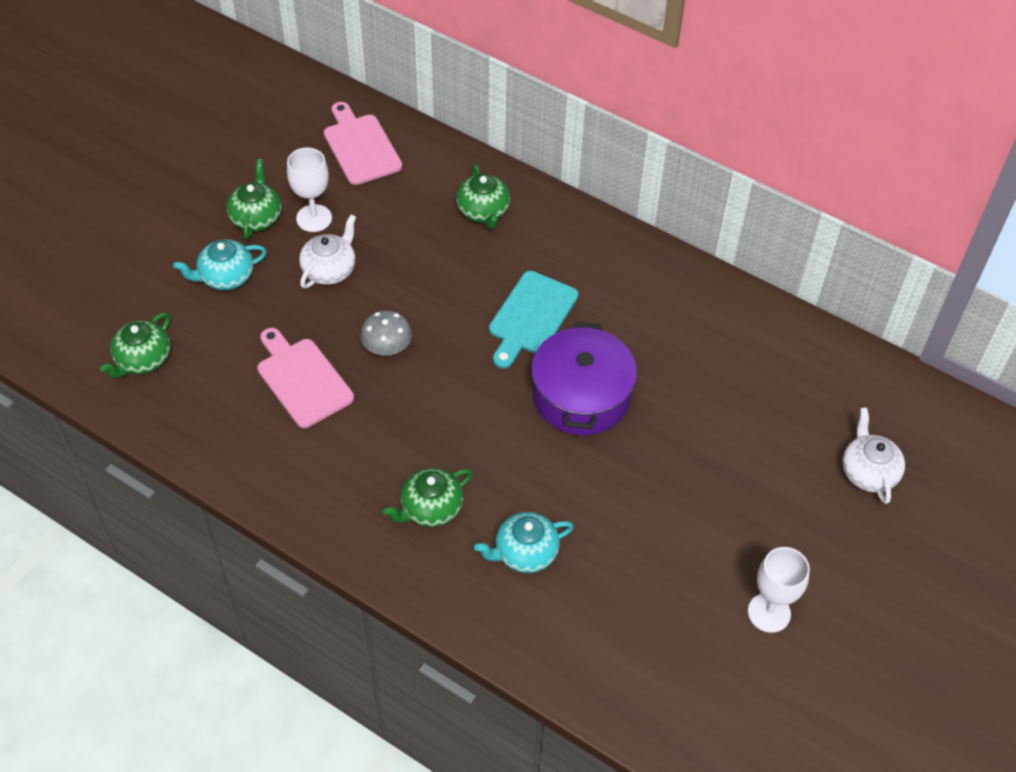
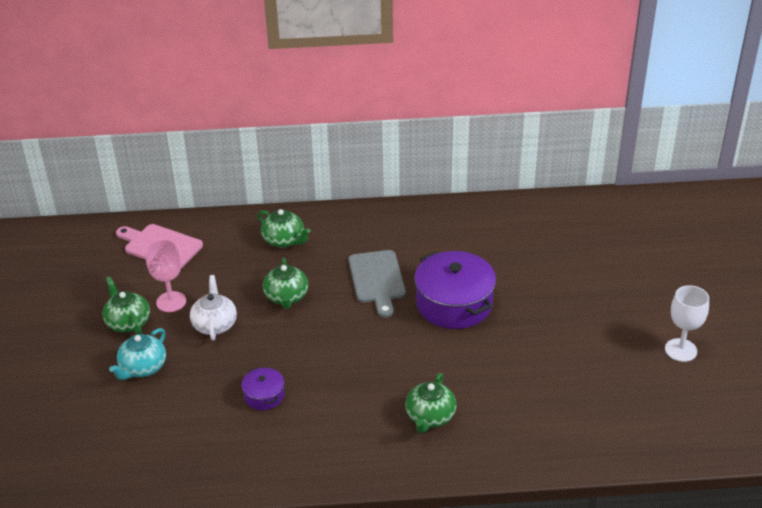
camera: 35 degrees left, 15 degrees down
(143, 359) = (132, 450): green teapot -> green teapot (286, 297)
(302, 379) = (264, 396): pink cutting board -> purple pot
(314, 218) = (171, 302): white goblet -> pink goblet
(387, 347) = (302, 346): grey mushroom -> none
(525, 553) = (514, 405): turquoise teapot -> none
(531, 317) = (377, 280): turquoise cutting board -> grey cutting board
(868, 472) = (652, 252): white teapot -> none

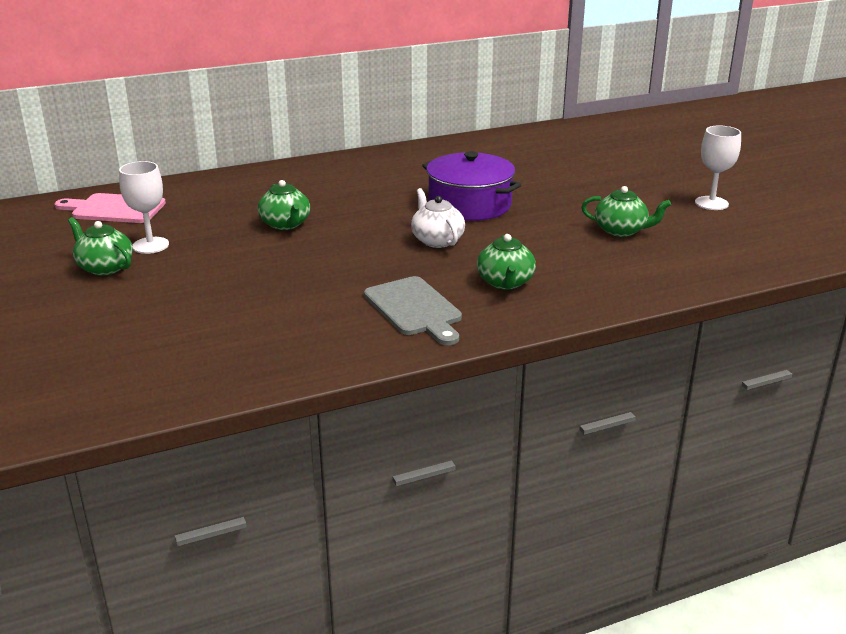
camera: 20 degrees left, 10 degrees down
(143, 368) = (143, 298): turquoise teapot -> none
(171, 302) = (150, 245): pink goblet -> white goblet
(215, 324) = (214, 254): white teapot -> white teapot (437, 240)
(264, 396) = (307, 296): purple pot -> none
(284, 240) = (257, 188): green teapot -> green teapot (621, 230)
(377, 280) = (377, 200): grey cutting board -> grey cutting board (414, 309)

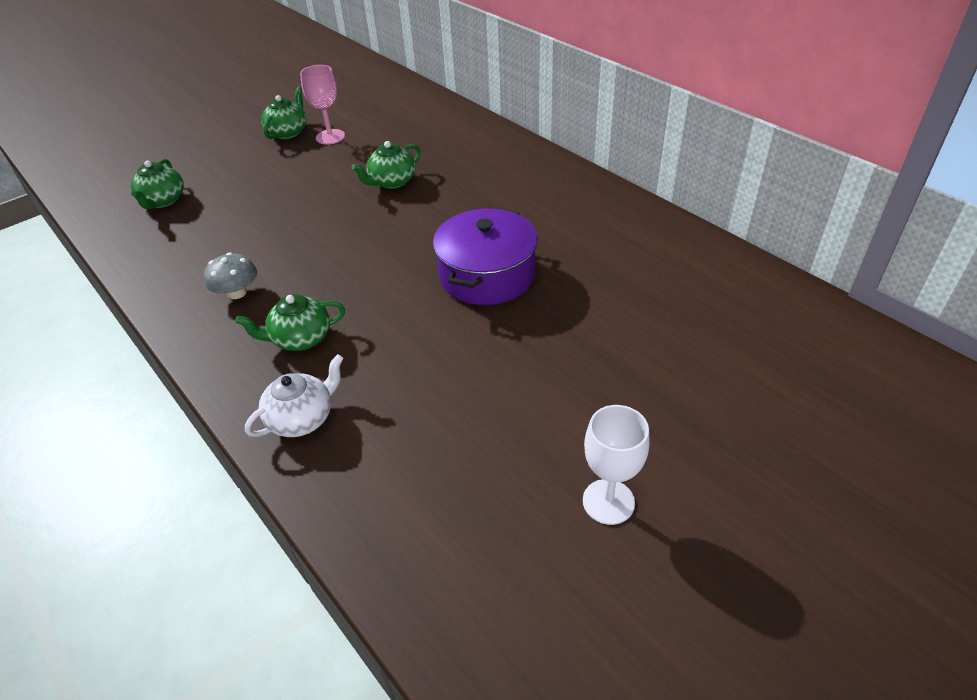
camera: 75 degrees right, 15 degrees up
(114, 209) = (391, 102): pink cutting board -> none
(150, 245) = (330, 137): white goblet -> pink goblet
(414, 309) = (237, 293): grey cutting board -> grey mushroom
(437, 240) = (387, 273): white teapot -> white teapot (302, 418)
(621, 230) = (466, 411): green teapot -> green teapot (163, 201)

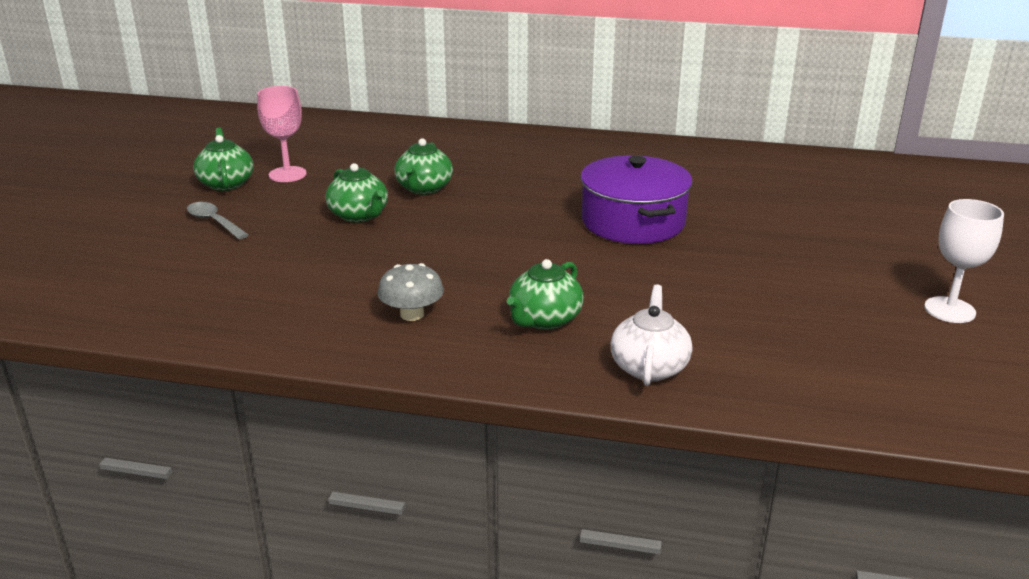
camera: 40 degrees left, 15 degrees down
(163, 201) = (167, 278): green teapot -> green teapot (359, 215)
(241, 164) = (214, 222): none -> grey spoon

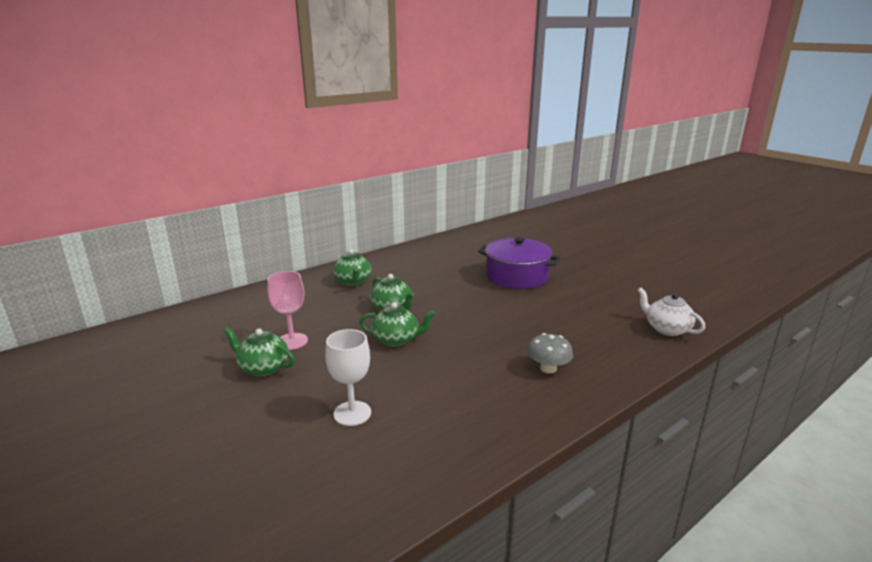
camera: 50 degrees left, 5 degrees down
(214, 222) = (320, 393): grey spoon -> none
(544, 319) = (594, 335): green teapot -> green teapot (353, 281)
(949, 310) = (671, 257): white goblet -> white goblet (352, 413)

